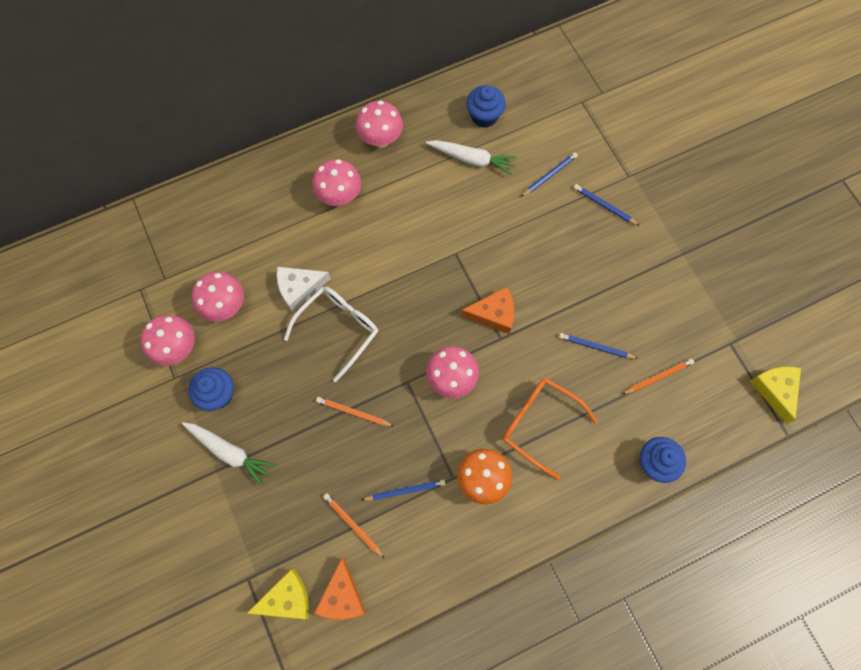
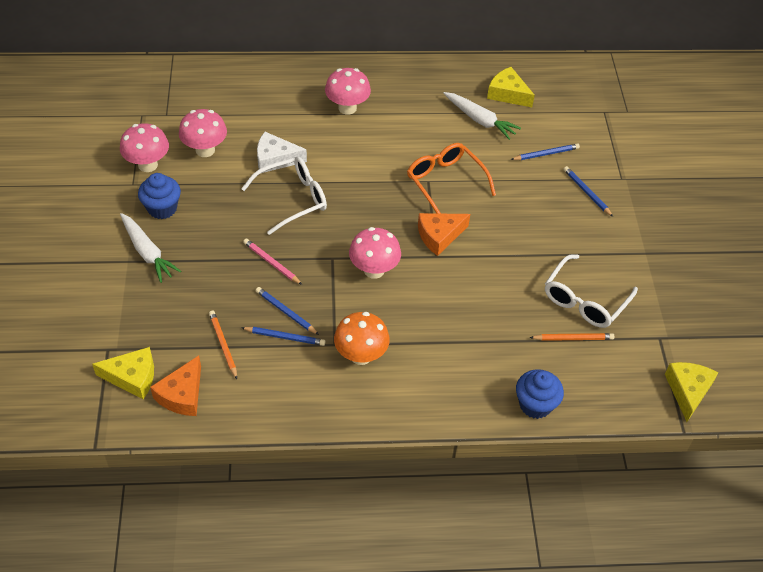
camera: 20 degrees right, 20 degrees down
(353, 412) = (271, 263): orange pencil -> pink pencil
(380, 139) = (405, 81): pink mushroom -> none
(484, 116) = (507, 94): blue cupcake -> yellow cheese
(493, 314) = (439, 236): orange cheese -> orange cheese turned 135 degrees clockwise
(539, 424) = (438, 333): orange glasses -> orange glasses (445, 182)
(596, 347) = (523, 294): blue pencil -> blue pencil (286, 312)
(651, 330) = (584, 300): none -> white glasses

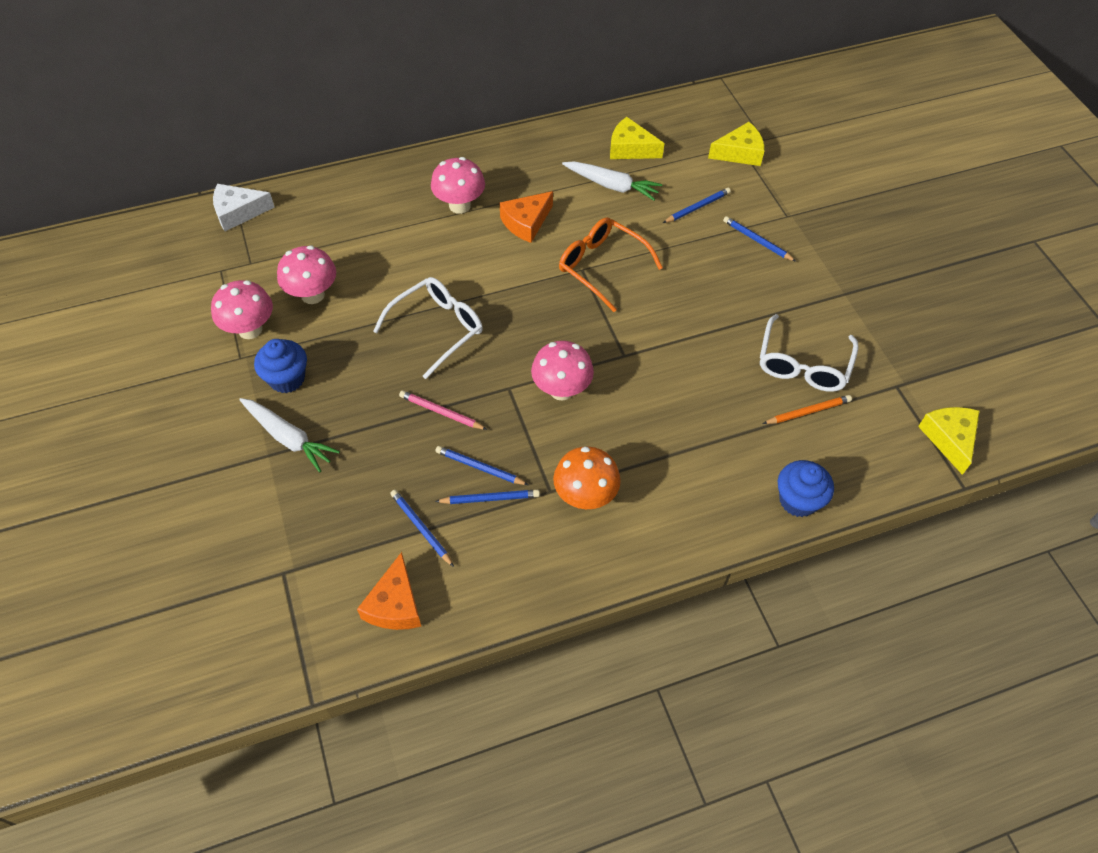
camera: 15 degrees left, 5 degrees up
(132, 377) = (326, 600): yellow cheese -> yellow cheese (739, 153)
(223, 345) = (421, 528): orange pencil -> blue pencil
(275, 159) = (399, 286): white cheese -> white cheese (238, 212)
(439, 236) = (619, 331): orange cheese -> orange cheese (526, 222)

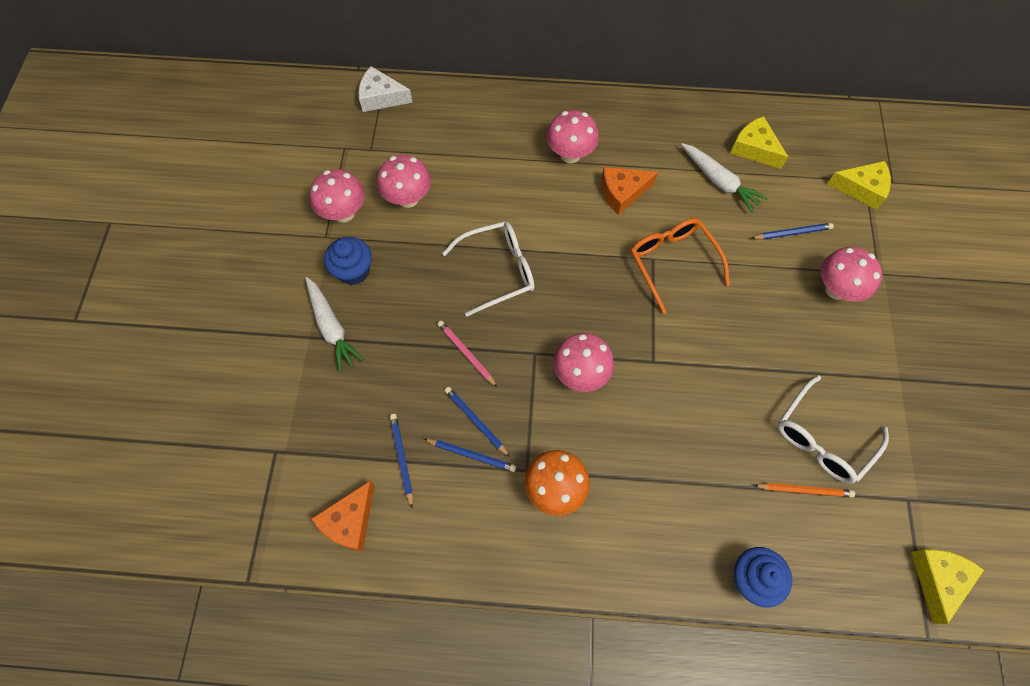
camera: 25 degrees right, 10 degrees up
(757, 241) = (836, 289): blue pencil -> pink mushroom

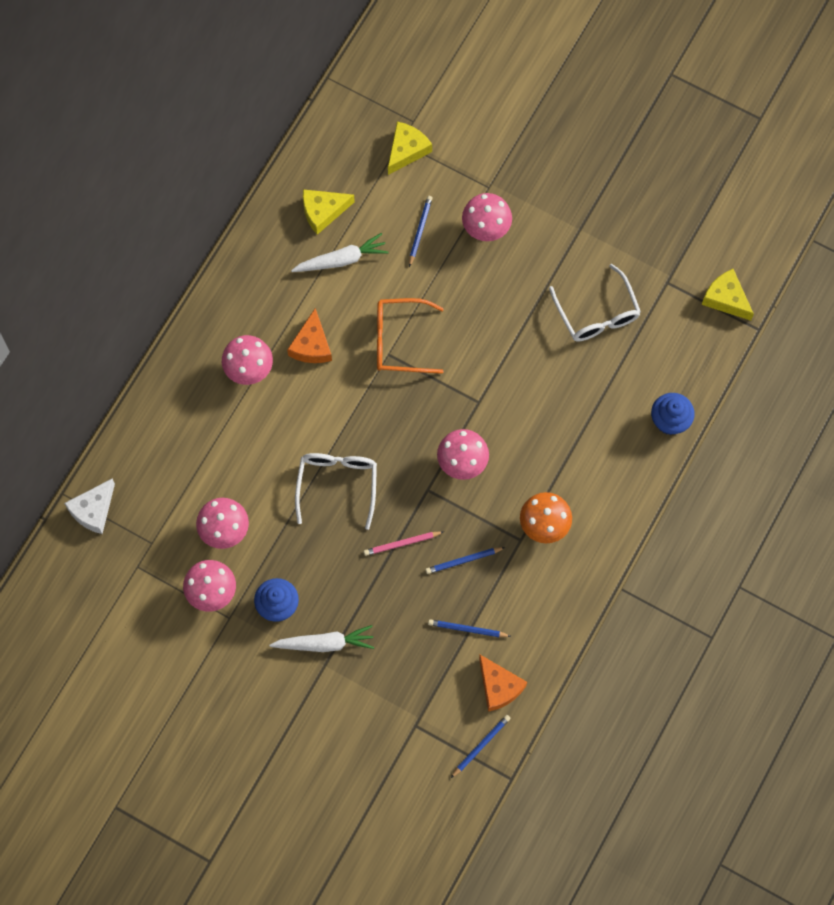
camera: 65 degrees left, 5 degrees up
(471, 455) = (489, 575): blue pencil -> blue pencil (481, 746)
(804, 490) = (627, 349): orange pencil -> none

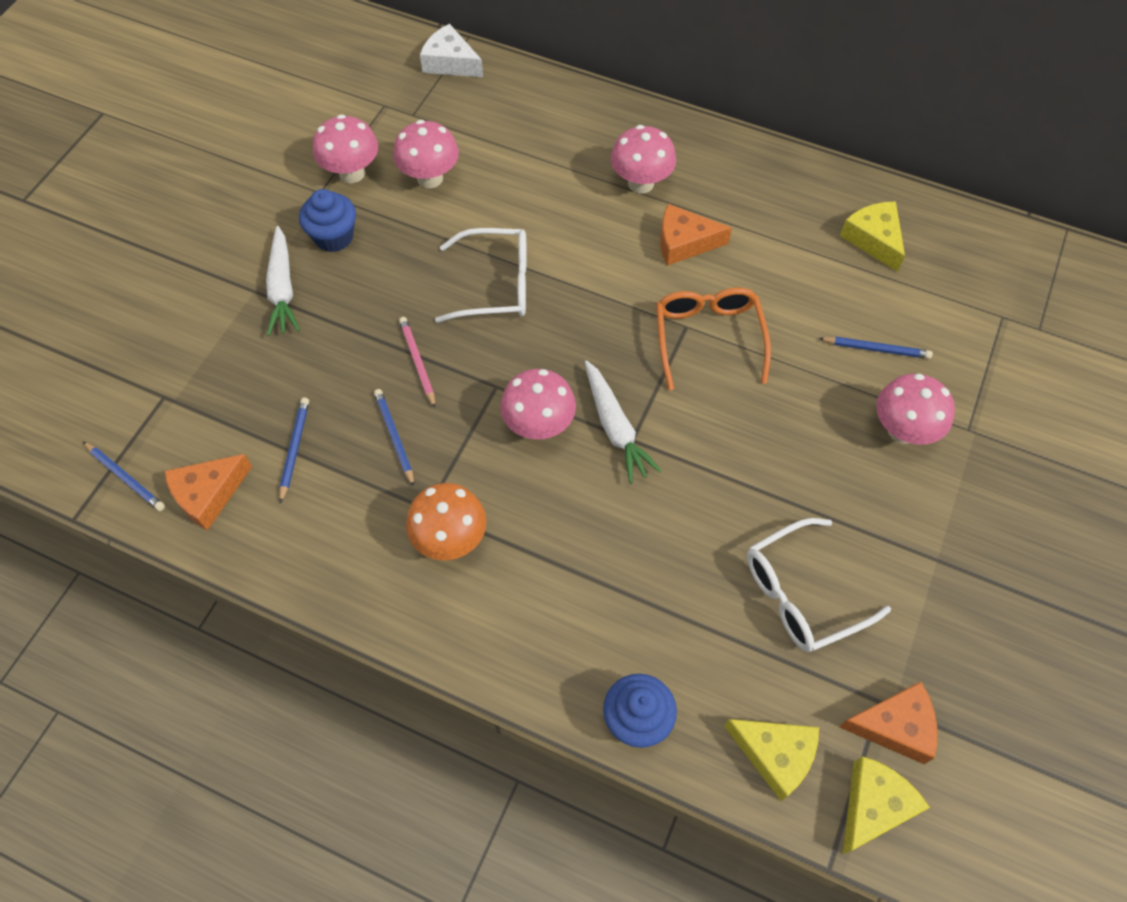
camera: 85 degrees right, 10 degrees down
(341, 260) = (810, 264): white carrot -> white carrot (615, 427)
(406, 150) = (992, 324): yellow cheese -> yellow cheese (775, 755)
(682, 277) = (894, 726): none -> orange cheese

